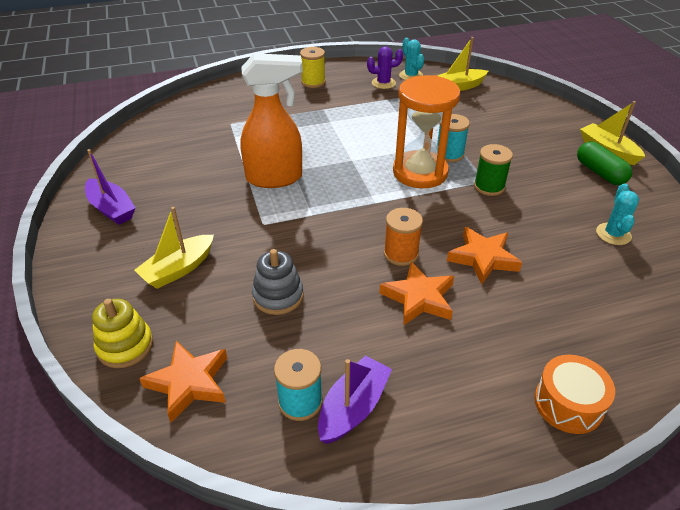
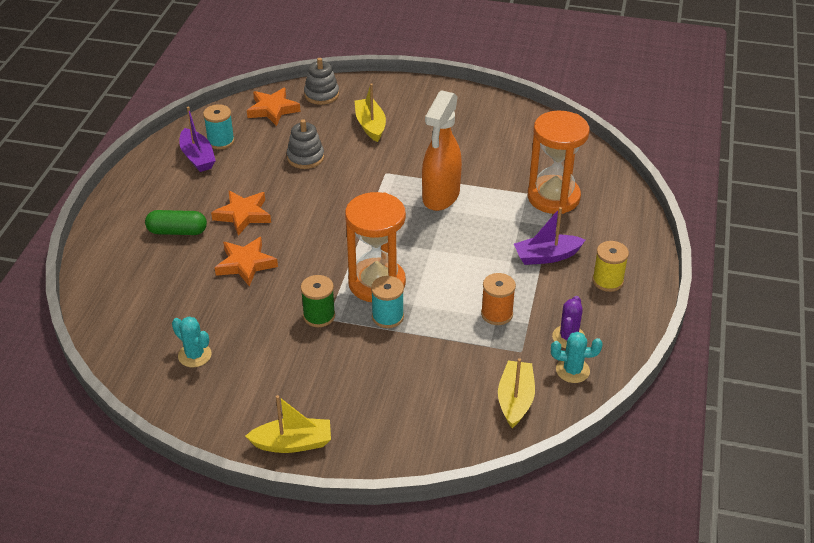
camera: 120 degrees right, 0 degrees up
(111, 209) = (466, 111): purple boat -> purple boat (546, 256)
(125, 346) = (321, 95): yellow stacking toy -> grey stacking toy
(230, 124) = (553, 197): none -> orange hourglass
(401, 254) = (290, 225): orange spool -> orange spool (497, 314)
(568, 403) = (111, 235): orange drum -> none
(600, 173) = (268, 408): green capsule -> green capsule (177, 231)

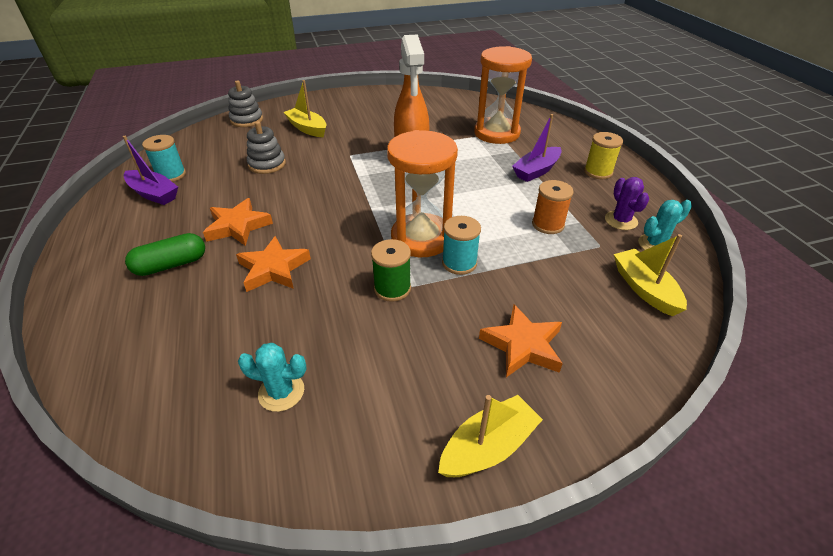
camera: 30 degrees left, 0 degrees up
(273, 110) = (208, 140): orange star -> orange star (522, 345)

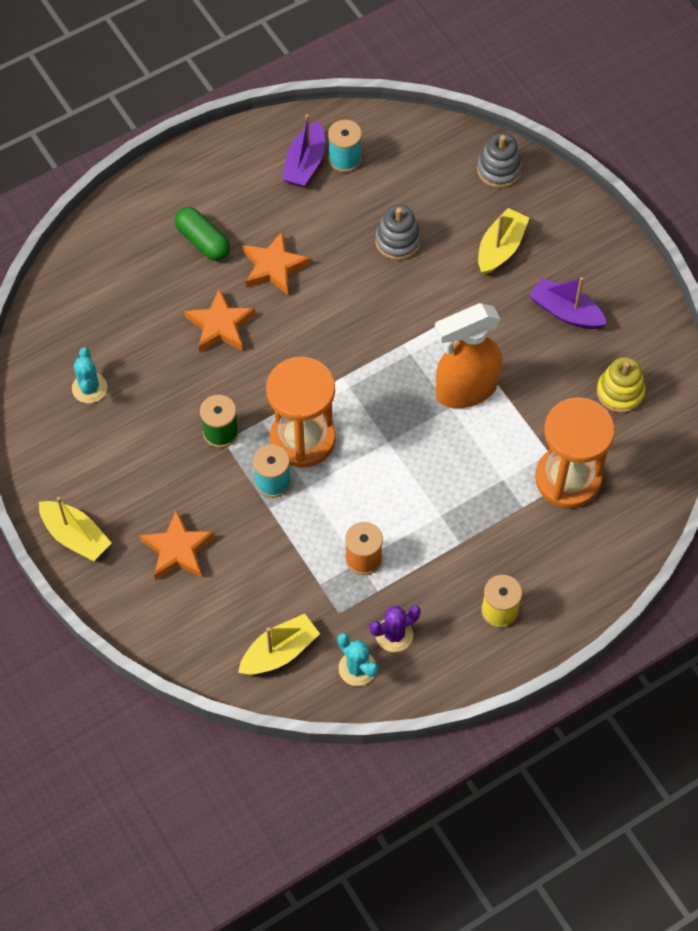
camera: 75 degrees right, 20 degrees up
(440, 109) = (620, 392): none -> yellow stacking toy
(536, 171) = (479, 538): purple boat -> purple boat (565, 312)

